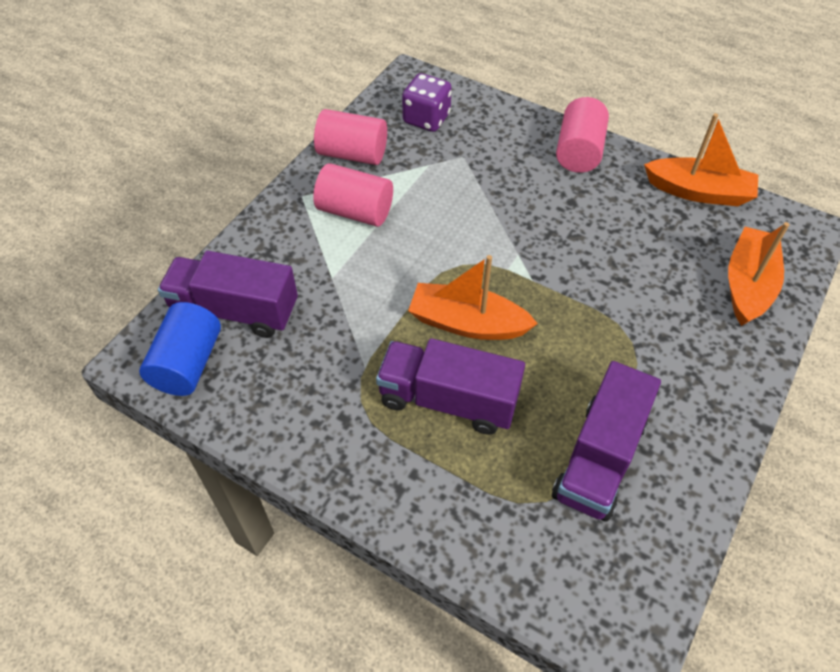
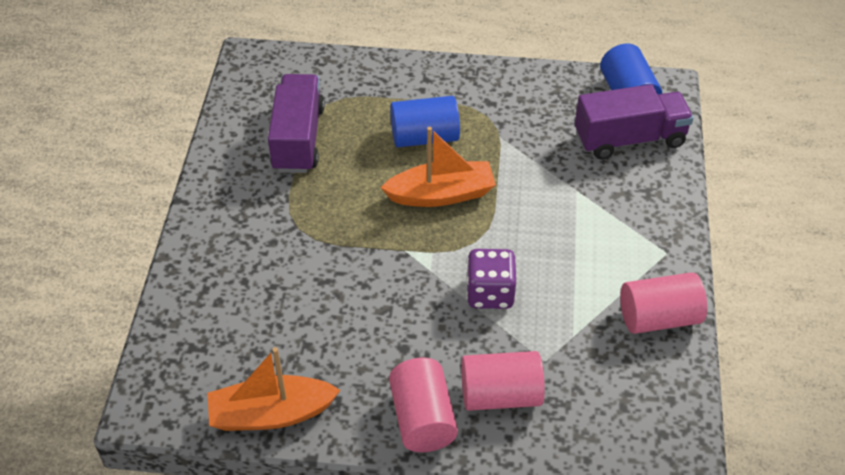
camera: 155 degrees right, 5 degrees down
(355, 211) = (605, 256): pink cylinder -> pink cylinder (500, 395)
(426, 119) = (617, 397): purple dice -> purple dice (490, 293)
(448, 400) = (424, 137): purple truck -> blue cylinder
(747, 285) = (203, 318): orange boat -> none

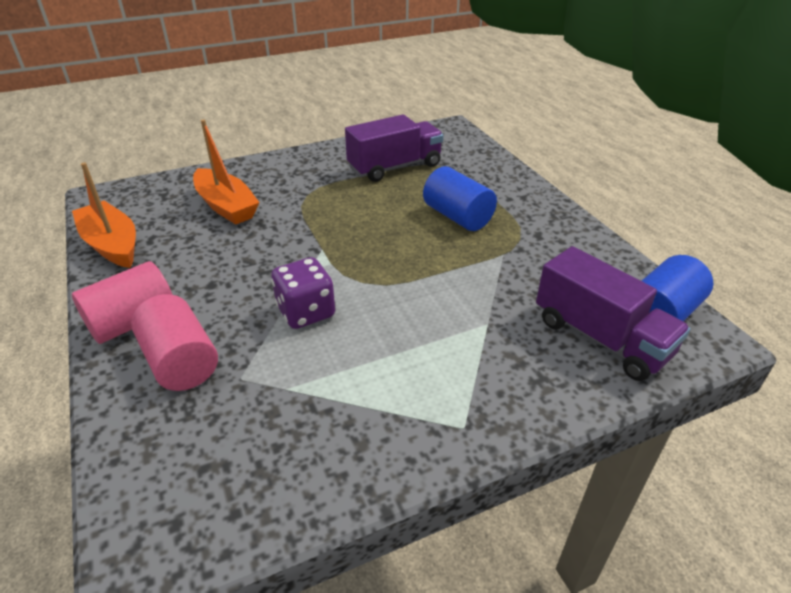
camera: 60 degrees right, 10 degrees down
(441, 194) = (401, 246): orange boat -> orange boat (226, 206)
(659, 318) = (357, 455): pink cylinder -> none

